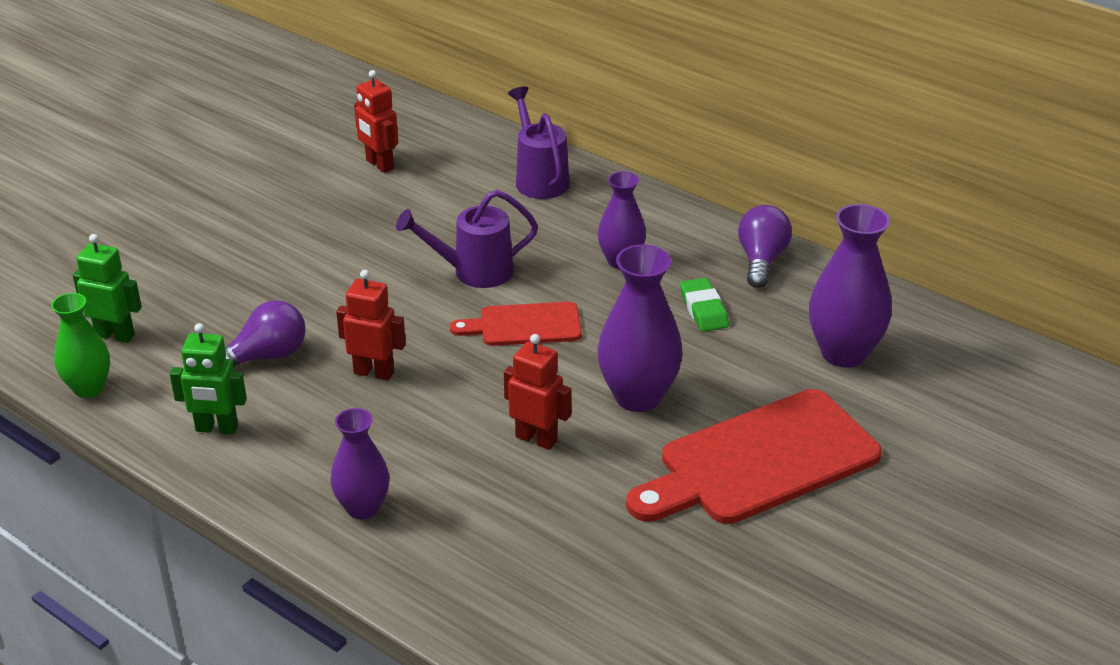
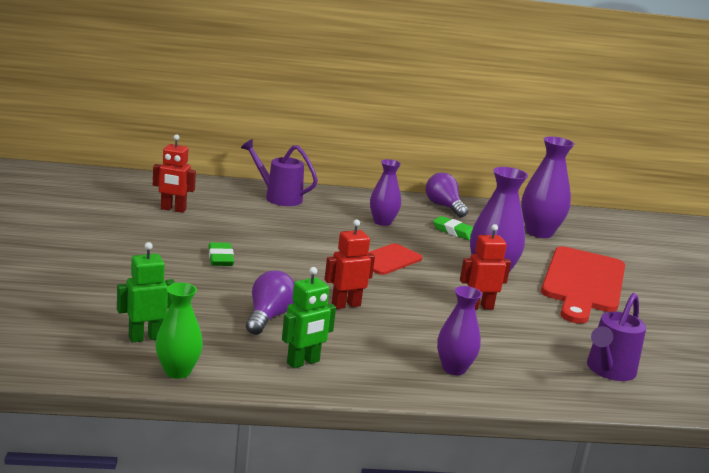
camera: 45 degrees left, 15 degrees down
(331, 255) = (220, 258): none -> green eraser
(474, 272) = (317, 245): purple watering can -> purple watering can (608, 370)

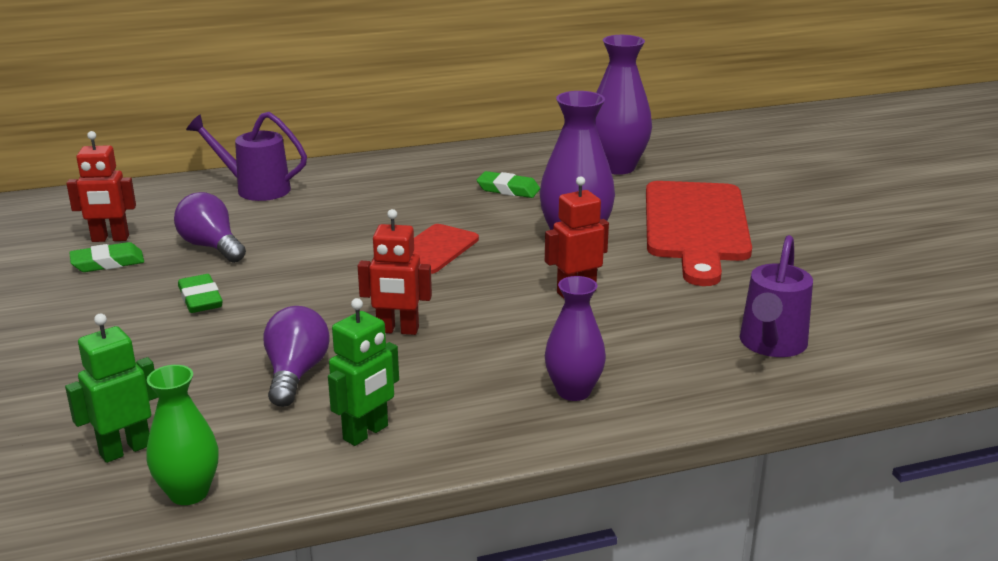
camera: 10 degrees left, 5 degrees up
(167, 223) = (108, 262): none -> green eraser
(345, 305) = (397, 330): red robot -> red robot turned 135 degrees counterclockwise
(382, 222) = (409, 196): purple vase -> none
(444, 206) = (482, 156): purple light bulb -> purple light bulb (211, 247)

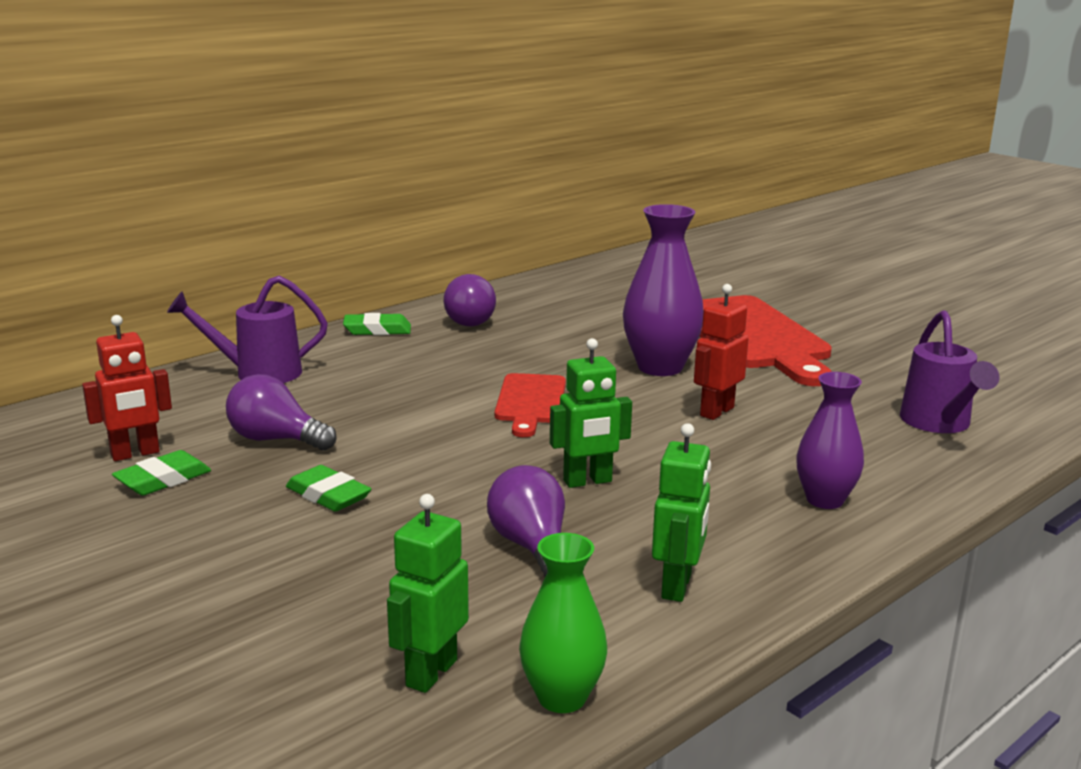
camera: 25 degrees left, 5 degrees down
(397, 330) = (587, 481): red robot -> green robot
(462, 169) = (467, 320): none -> purple light bulb
(508, 189) = (538, 332): green eraser -> green eraser (377, 330)
(617, 167) = (618, 297): purple vase -> none

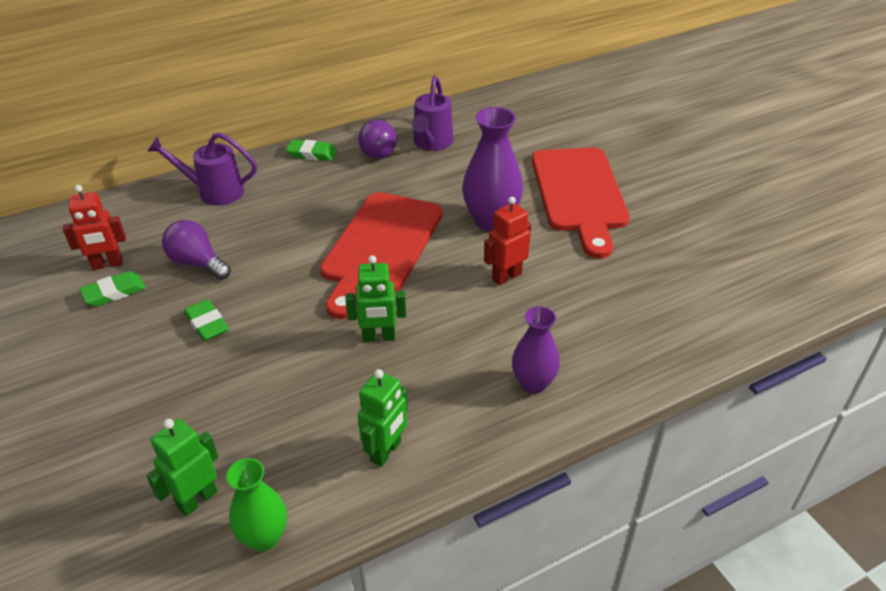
camera: 15 degrees right, 20 degrees up
(530, 402) = (380, 247): red cutting board -> red cutting board, size x1.84
(532, 547) = (311, 396): purple light bulb -> none
(938, 423) = (666, 314): purple watering can -> purple watering can (431, 143)

